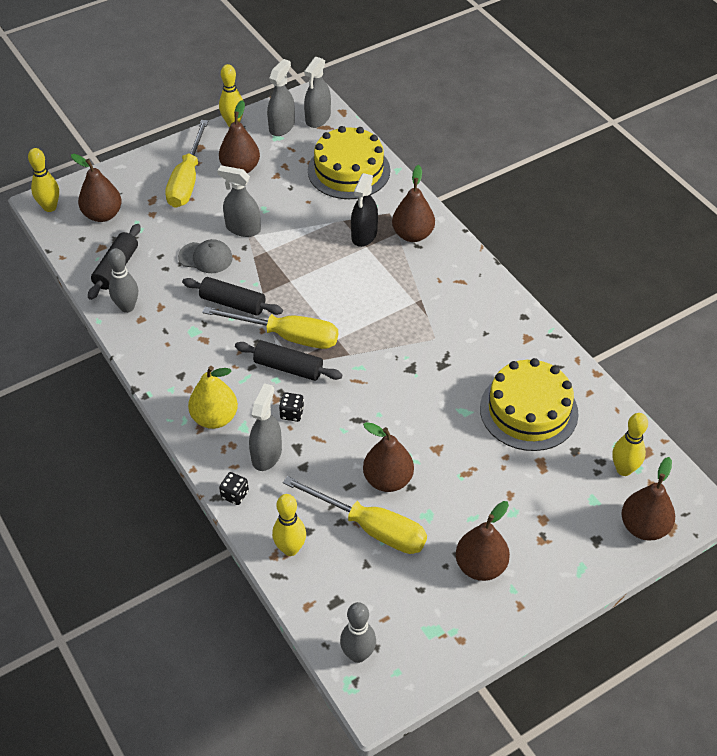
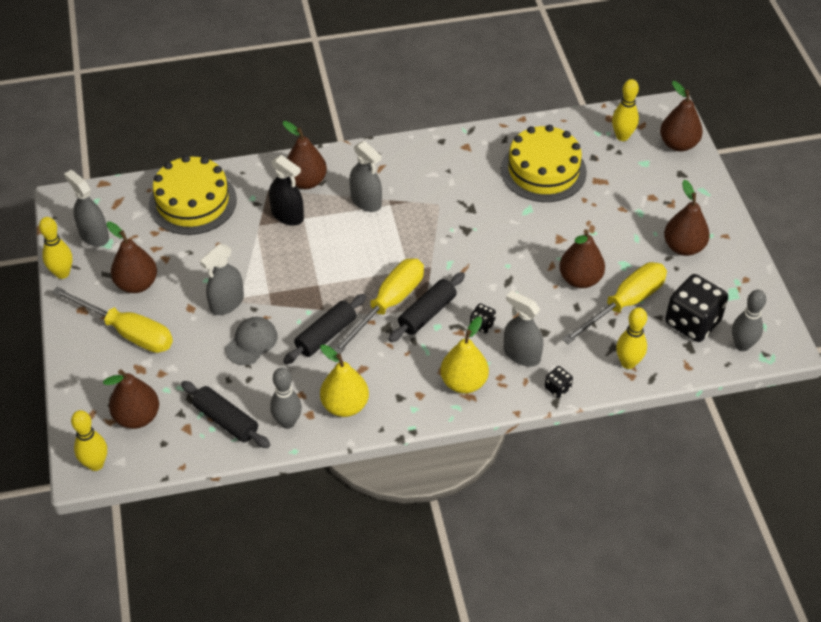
camera: 70 degrees left, 0 degrees up
(158, 340) = (345, 405): none -> yellow pear
(318, 118) = (100, 204): grey spray bottle -> grey spray bottle (366, 201)
(371, 598) = (692, 322): none -> black dice

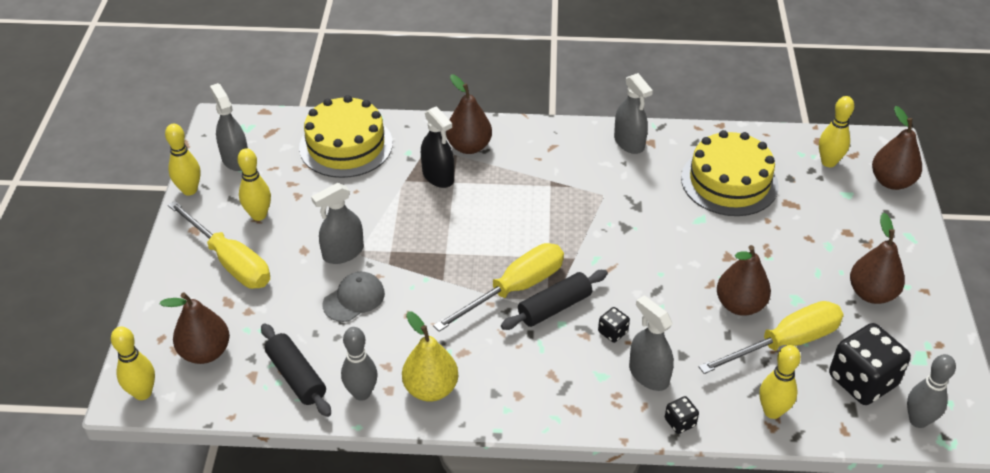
camera: 15 degrees right, 5 degrees down
(137, 284) = (259, 215): brown pear -> yellow bowling pin
(326, 335) = (436, 308): black rolling pin -> none
(366, 201) = (525, 177): grey spray bottle -> grey spray bottle (629, 142)
(464, 382) = (572, 392): yellow pear -> none

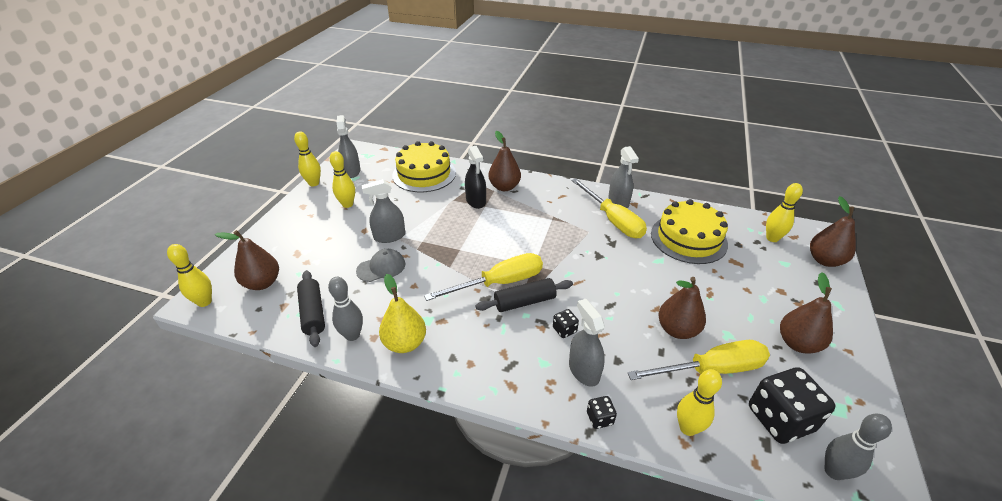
camera: 15 degrees right, 5 degrees down
(230, 261) = (313, 229): yellow screwdriver -> yellow screwdriver (613, 220)

